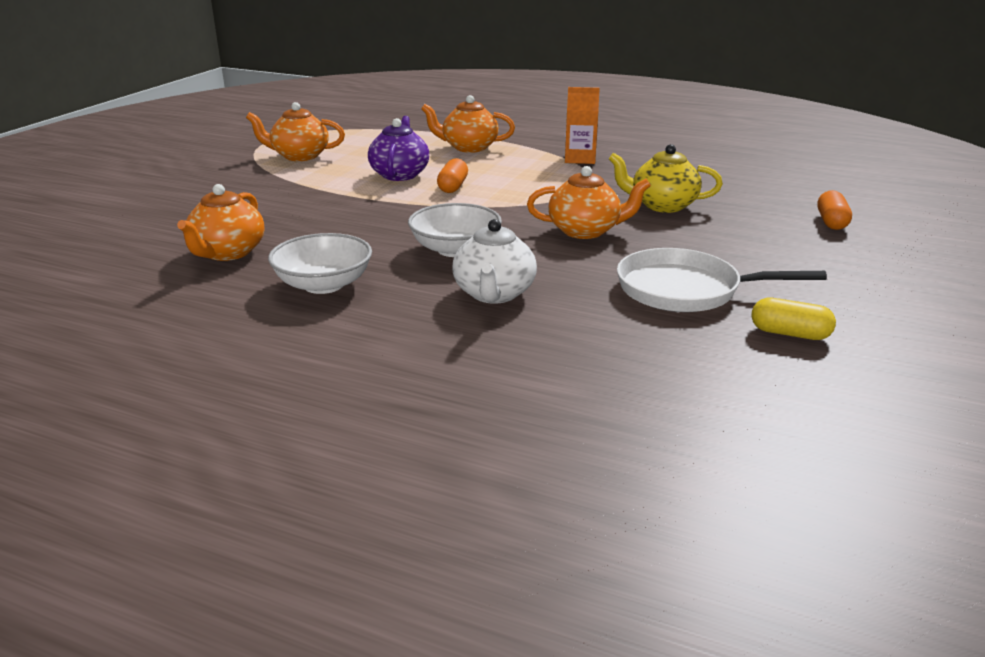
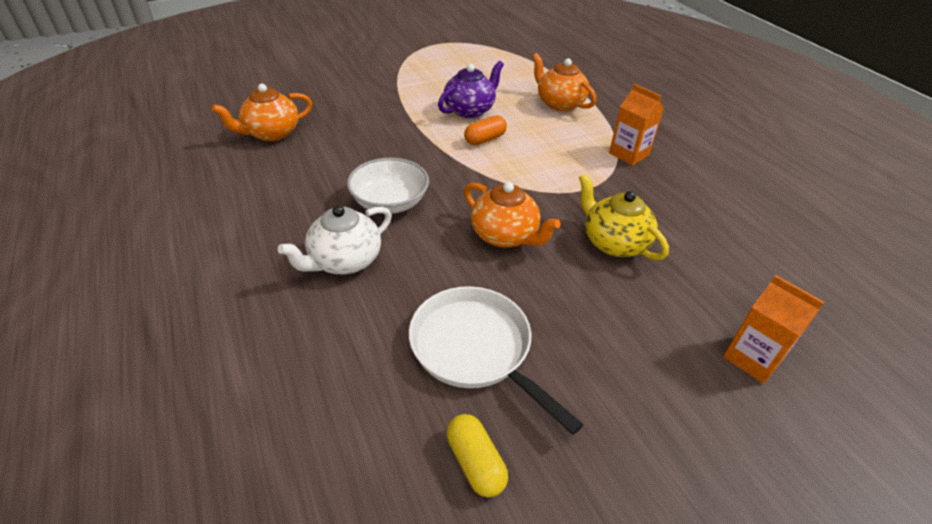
camera: 40 degrees right, 15 degrees up
(299, 156) = (436, 65): orange teapot -> none
(323, 284) = (272, 189): white bowl -> none
(831, 222) = (752, 358): orange capsule -> orange carton

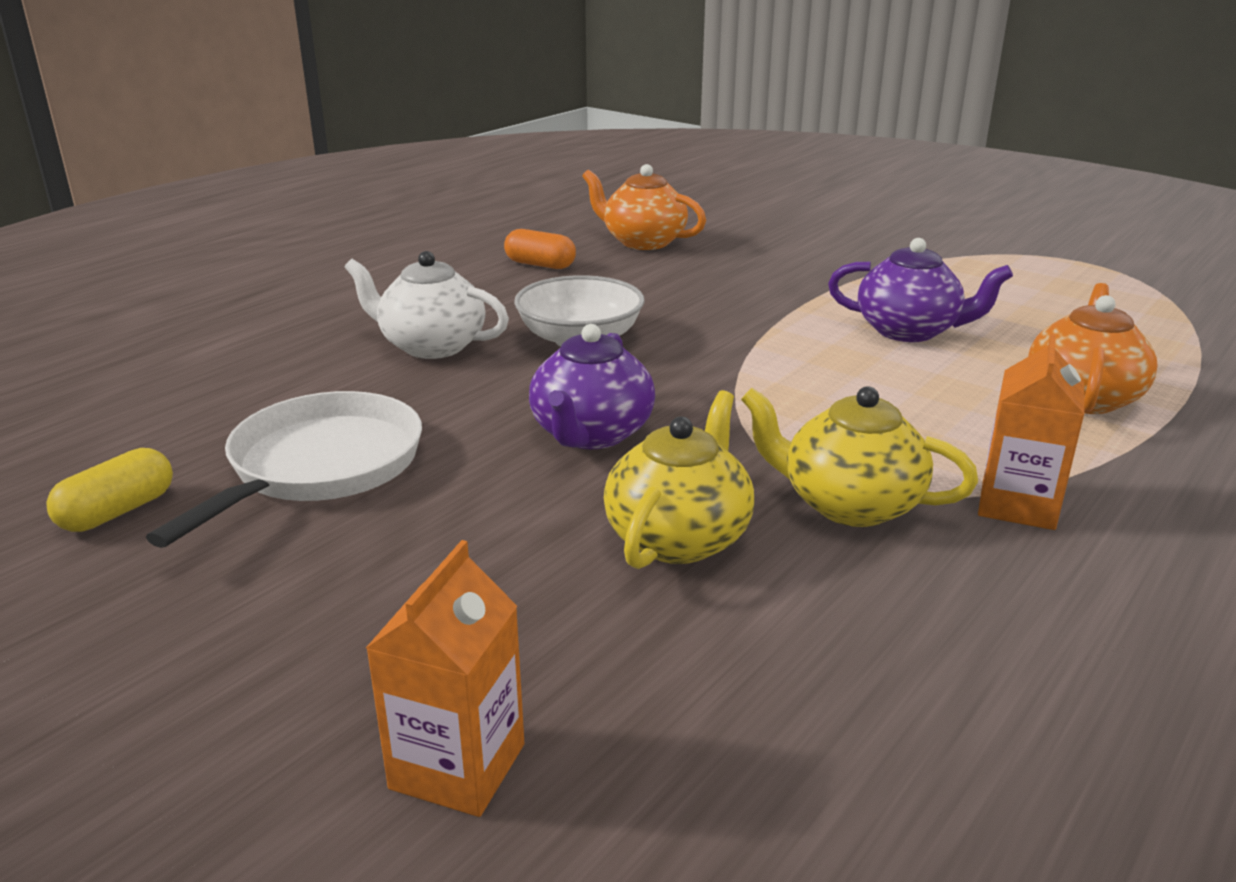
camera: 65 degrees right, 15 degrees down
(485, 139) = (839, 361): orange capsule -> orange capsule (540, 265)
(505, 236) = (591, 434): orange teapot -> purple teapot
(609, 190) = (848, 504): none -> yellow teapot

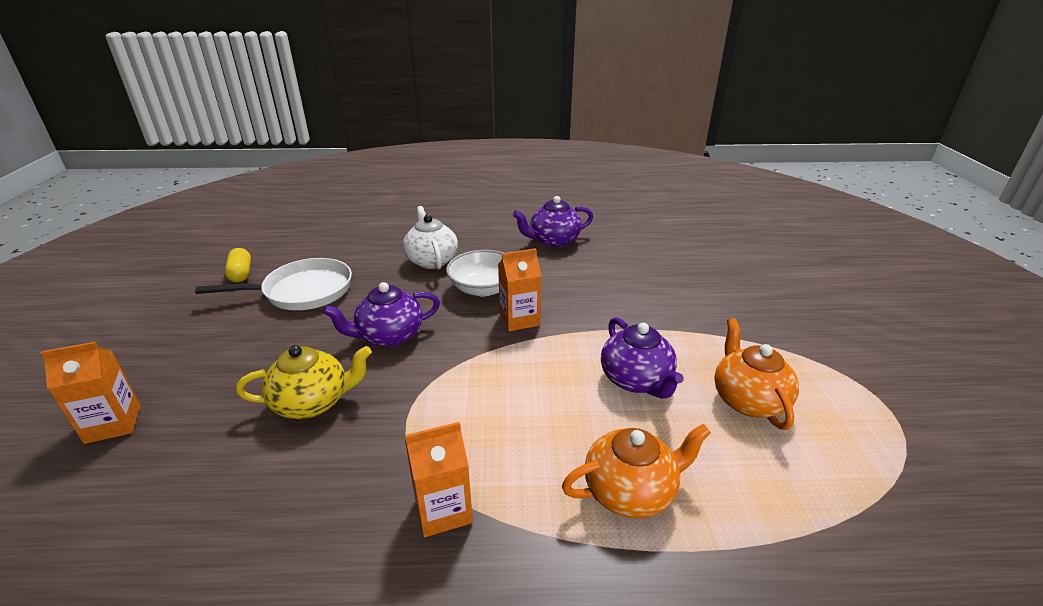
camera: 50 degrees right, 5 degrees up
(118, 511) = (241, 274): yellow capsule -> yellow capsule turned 75 degrees clockwise
(540, 265) = (553, 240): orange capsule -> purple teapot
(643, 242) = (626, 250): orange teapot -> orange teapot (748, 400)
(694, 344) = (519, 319): none -> orange carton
(848, 504) = (388, 442): yellow teapot -> none

